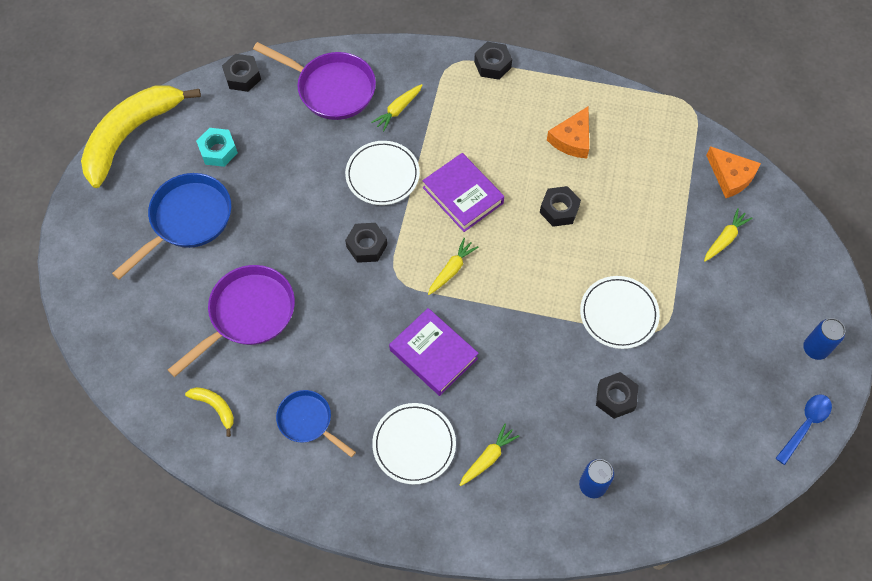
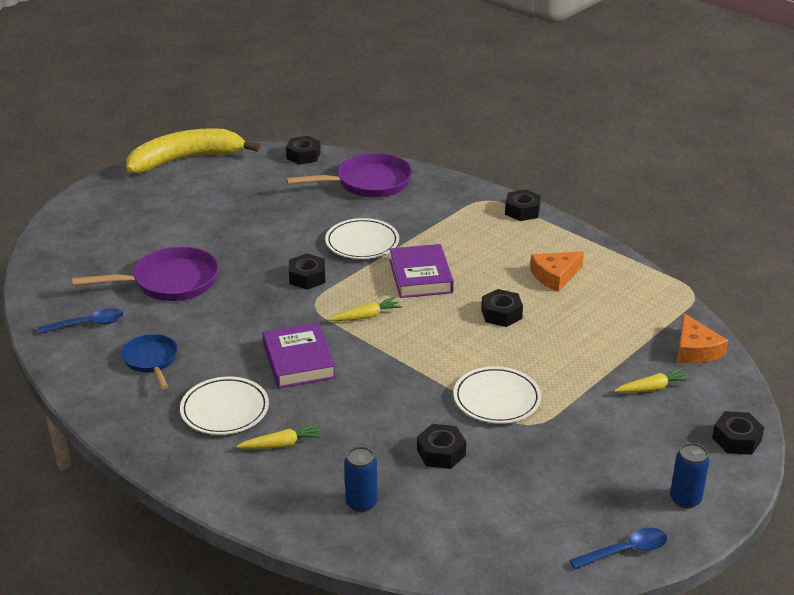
camera: 30 degrees right, 30 degrees down
(187, 220) = (179, 216): blue pan -> none
(215, 407) = (88, 324): yellow banana -> blue spoon
(218, 151) = (243, 188): turquoise nut -> none
(331, 89) = (368, 183): purple pan -> purple pan turned 75 degrees counterclockwise
(398, 110) = (413, 211): yellow carrot -> none
(814, 264) = (736, 439): none -> black nut

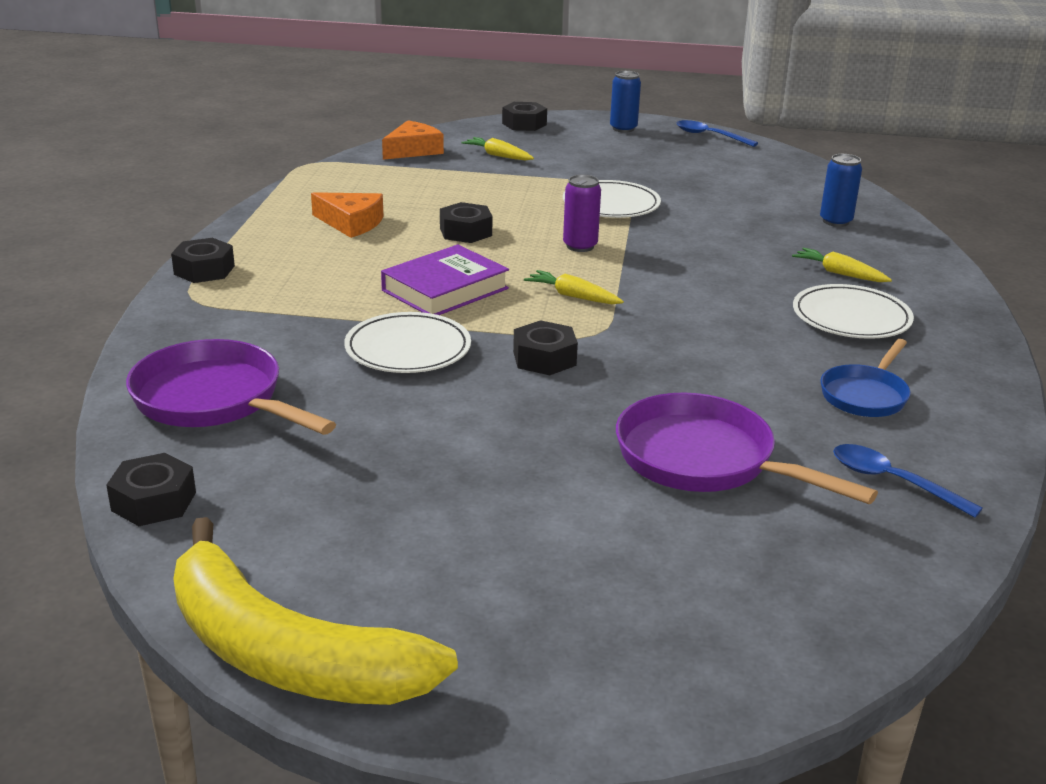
camera: 125 degrees left, 5 degrees down
(299, 361) = (711, 307): purple book -> none
(435, 351) = (580, 246): none -> purple can
(441, 453) = (721, 209): black nut -> none

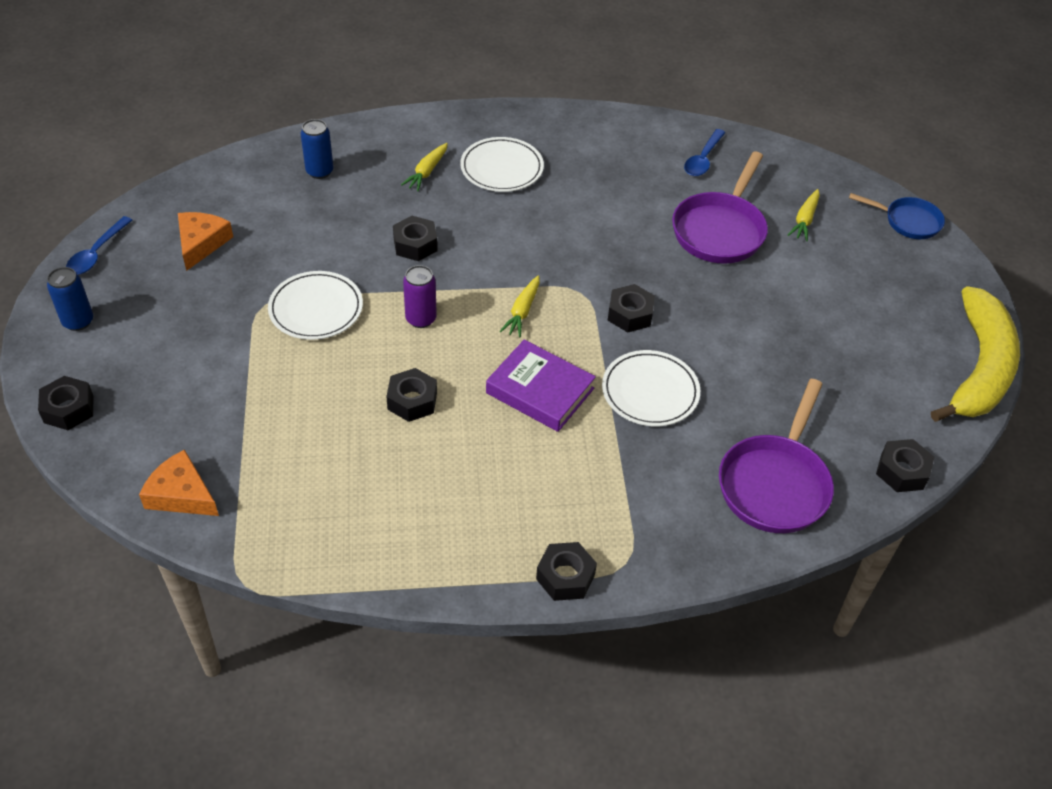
camera: 105 degrees left, 20 degrees up
(351, 223) = (416, 493): orange cheese -> orange cheese (201, 243)
(498, 156) = (189, 413): yellow carrot -> yellow carrot (804, 220)
(702, 255) = (415, 244): none -> black nut
(865, 395) = (610, 166): blue pan -> blue pan (908, 221)

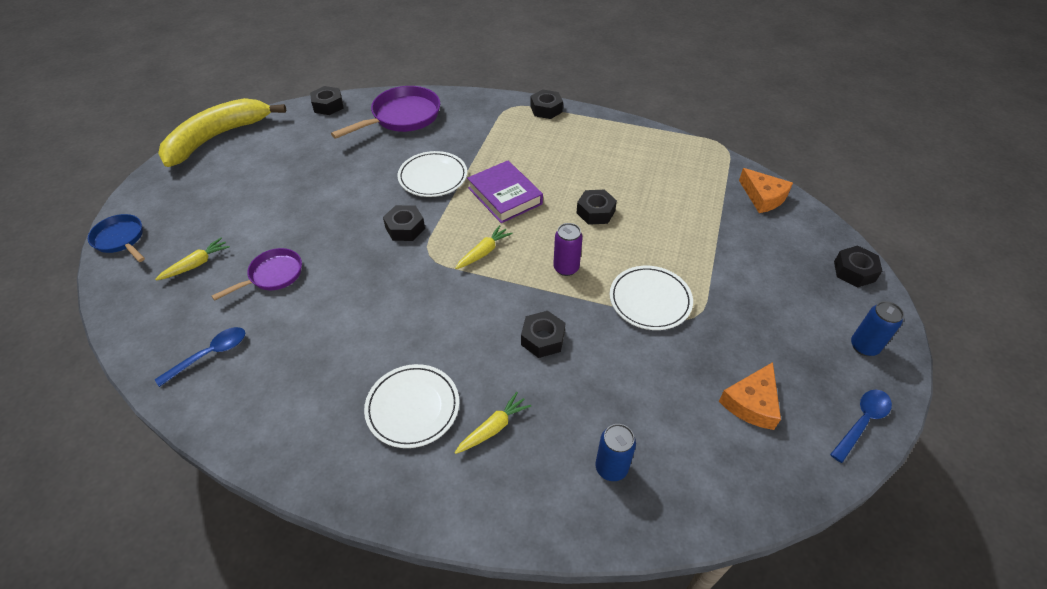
camera: 155 degrees left, 0 degrees up
(720, 230) = (273, 275): purple pan -> purple pan, size x0.61

